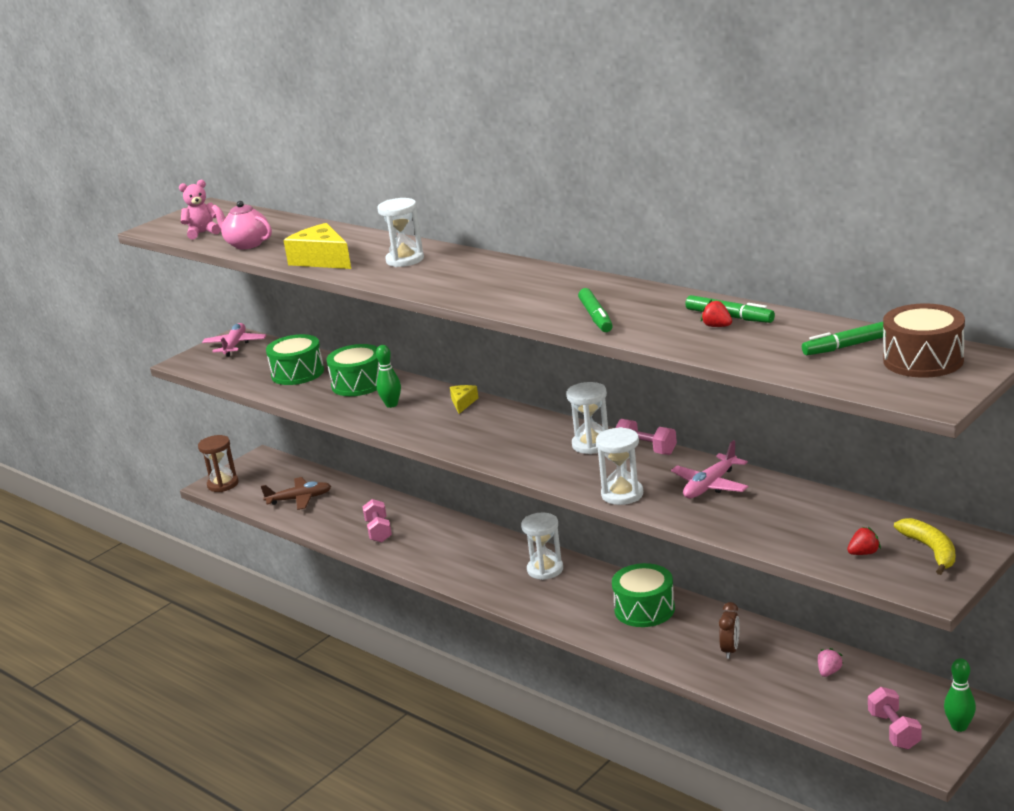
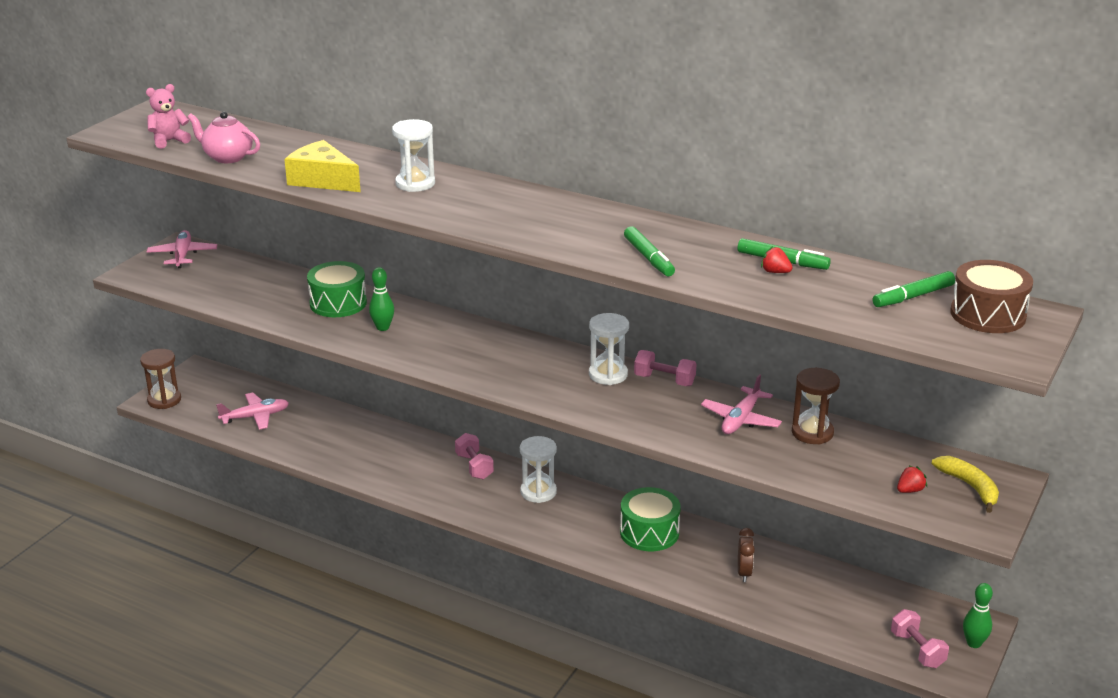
camera: 15 degrees left, 5 degrees up
(297, 373) = (266, 289): green drum -> none
(299, 499) = (255, 417): brown plane -> pink plane
(378, 531) = (352, 452): pink dumbbell -> pink dumbbell (474, 466)
(463, 403) = (458, 326): yellow cheese -> none
(622, 494) = (658, 429): white hourglass -> none
(780, 498) = (812, 433): none -> brown hourglass
(829, 672) = (842, 592): pink strawberry -> none

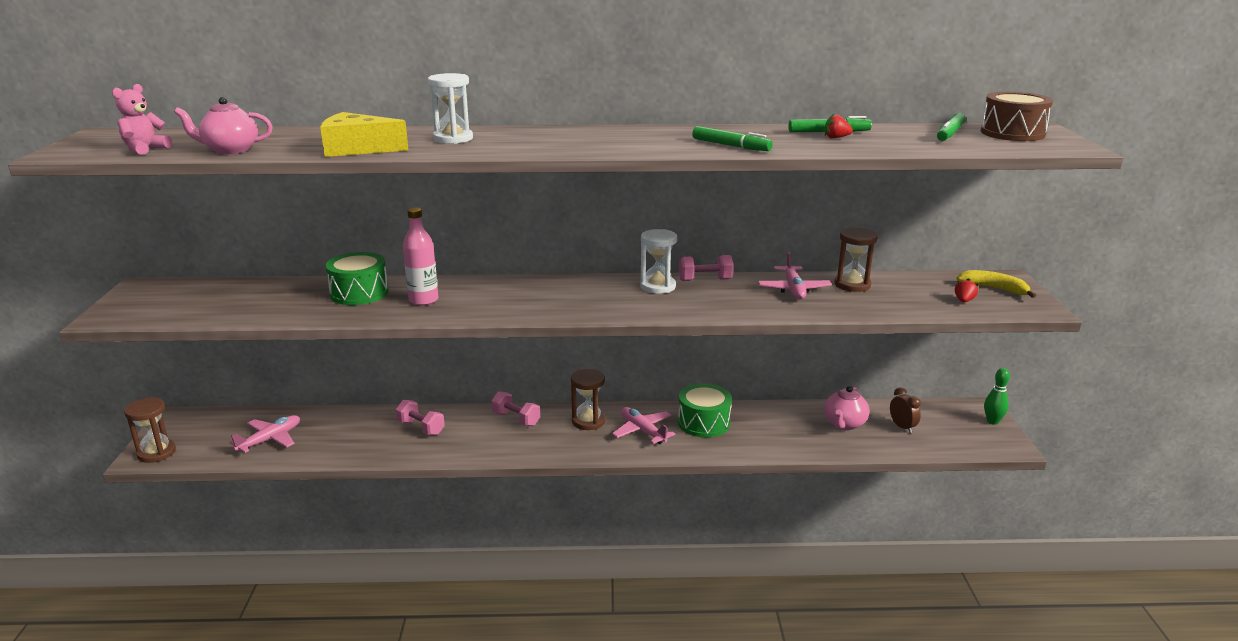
camera: 30 degrees left, 5 degrees down
(182, 255) = (152, 292): pink plane -> pink plane (642, 431)
(383, 327) = (423, 300): green bowling pin -> pink bottle
(538, 492) = (588, 421): white hourglass -> brown hourglass
(744, 573) = (800, 428): brown clock -> brown clock (902, 427)
(796, 585) = (844, 424): none -> pink teapot
(917, 650) = (966, 438): pink dumbbell -> pink dumbbell (421, 428)

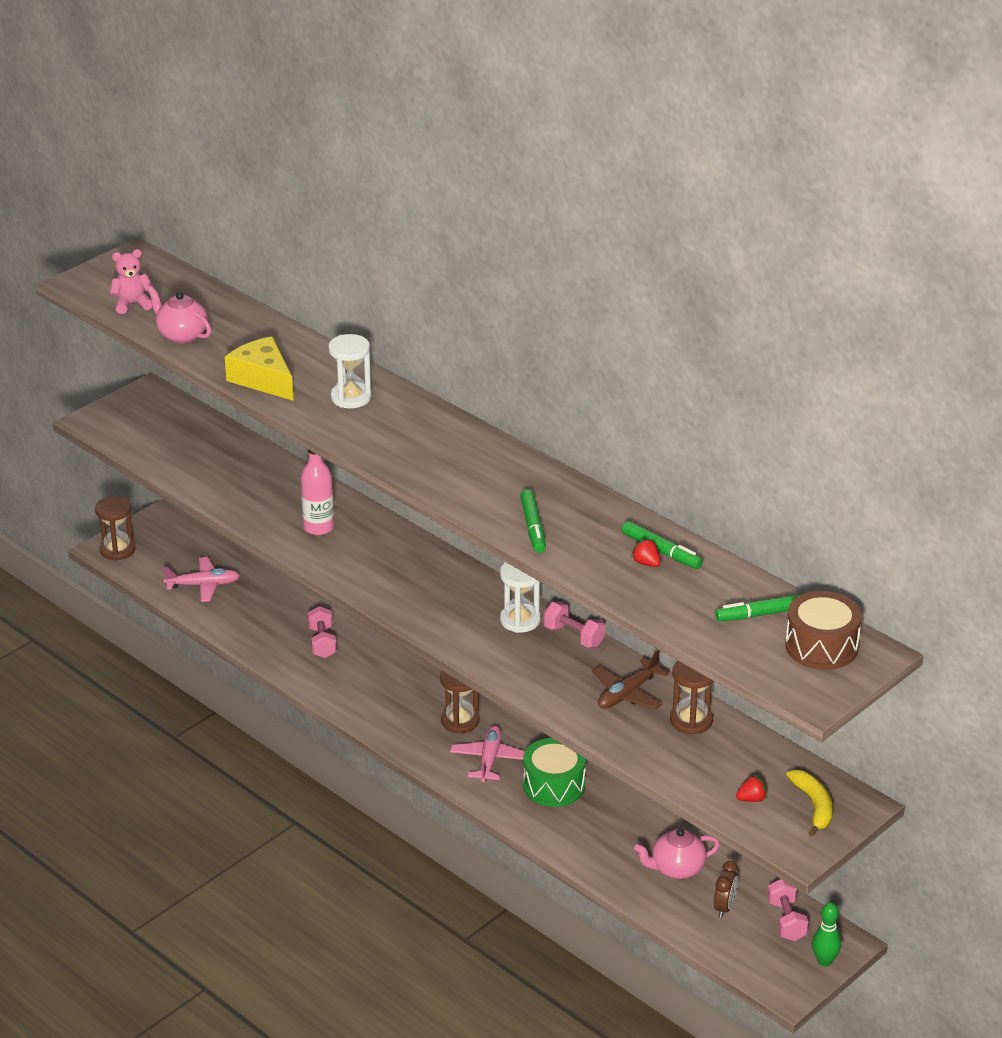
camera: 45 degrees right, 10 degrees up
(359, 293) = (285, 490): green drum -> none
(516, 419) = (406, 681): pink dumbbell -> pink dumbbell (786, 920)
(793, 289) = (627, 694): pink plane -> brown plane

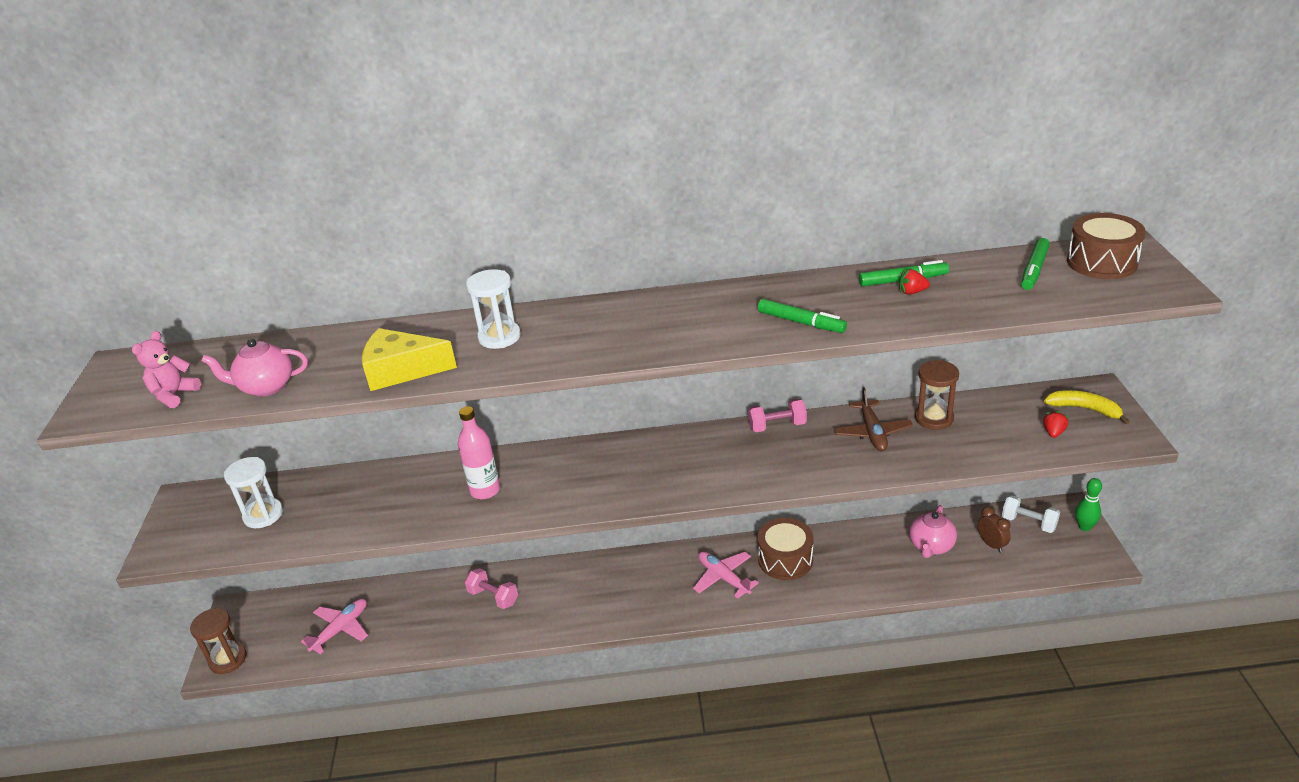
camera: 45 degrees left, 0 degrees up
(460, 721) = (665, 570): brown hourglass -> none
(520, 620) = (728, 442): white hourglass -> white hourglass (263, 515)
(554, 785) = (785, 560): green drum -> brown drum
(786, 920) = (1028, 523): pink dumbbell -> white dumbbell

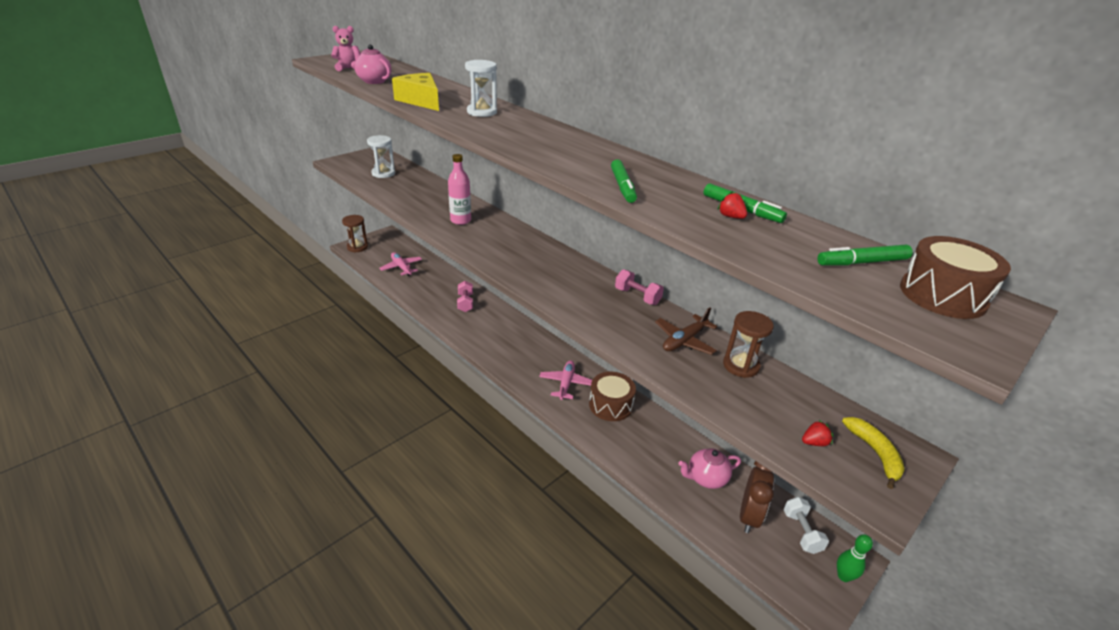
camera: 45 degrees right, 0 degrees up
(341, 629) = (401, 267): pink plane -> pink plane turned 120 degrees counterclockwise
(991, 544) = (749, 516): brown clock -> brown clock, size x1.69

